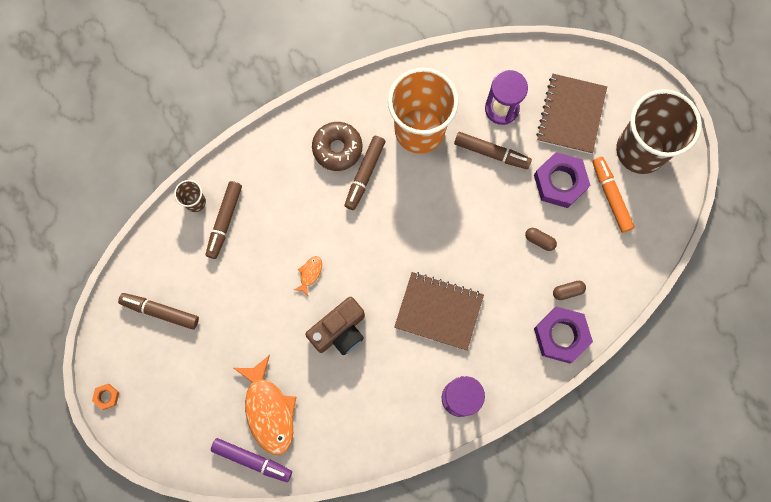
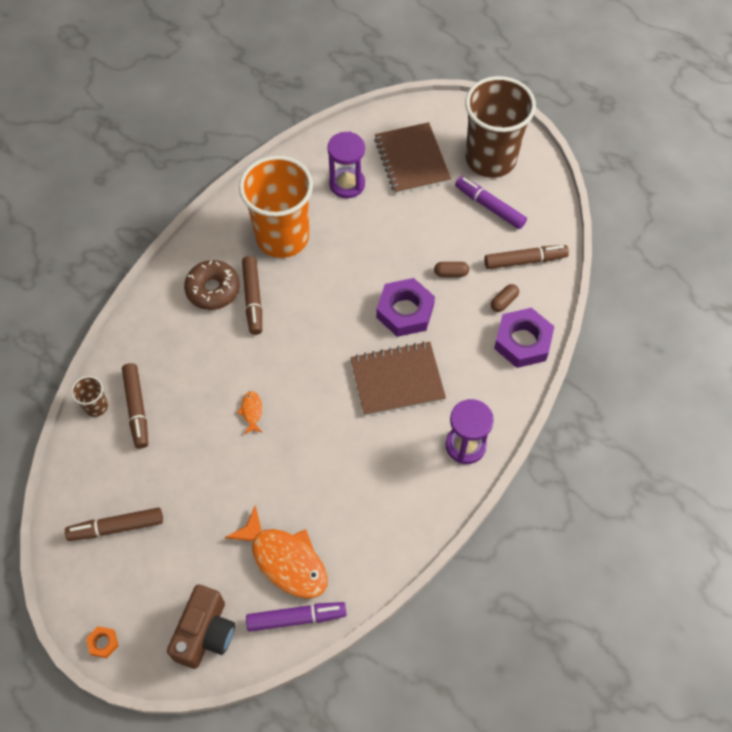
camera: 30 degrees left, 15 degrees down
(340, 331) = (312, 447): brown camera -> brown camera (205, 633)
(491, 153) = (360, 223): brown marker -> brown marker (524, 260)
(560, 182) = (438, 217): purple nut -> purple nut (405, 311)
(611, 197) = (490, 207): orange marker -> purple marker

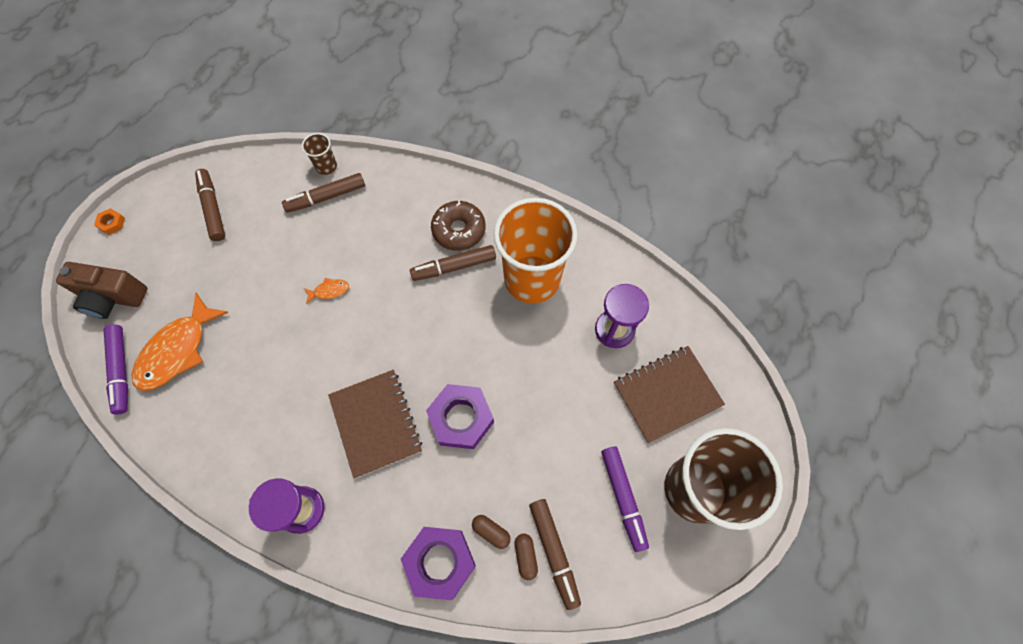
camera: 80 degrees right, 5 degrees up
(451, 273) = (519, 462): brown capsule -> brown capsule (525, 556)
(490, 207) = (623, 497): purple marker -> purple marker turned 135 degrees clockwise

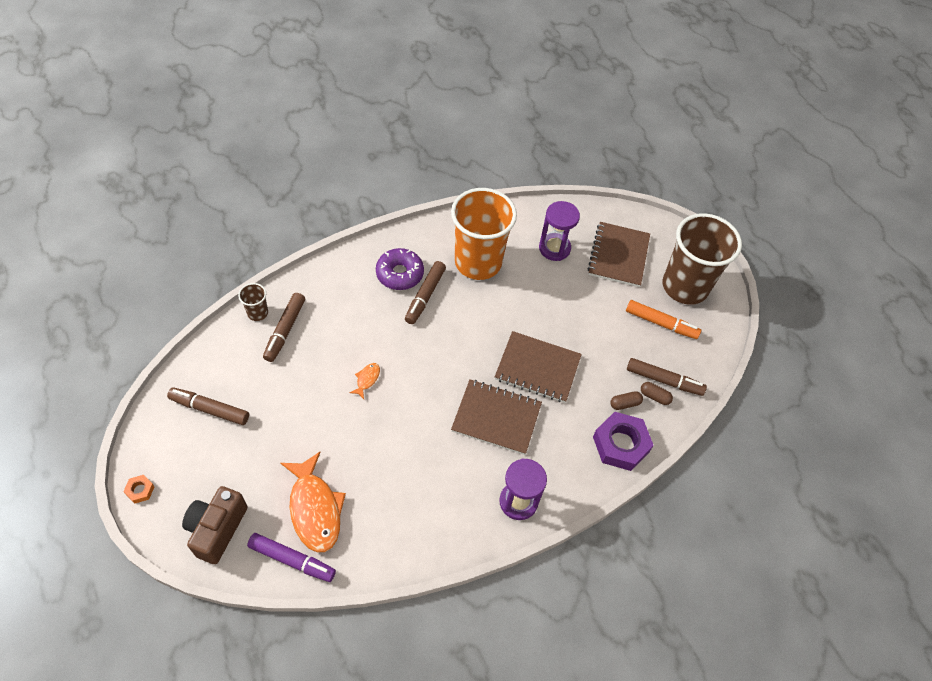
camera: 55 degrees left, 10 degrees down
(113, 298) = (217, 529): brown camera -> brown camera turned 150 degrees clockwise
(459, 230) = (400, 274): brown donut -> purple donut
(461, 418) = (537, 368): purple nut -> brown notebook
(623, 497) = (660, 323): purple marker -> orange marker

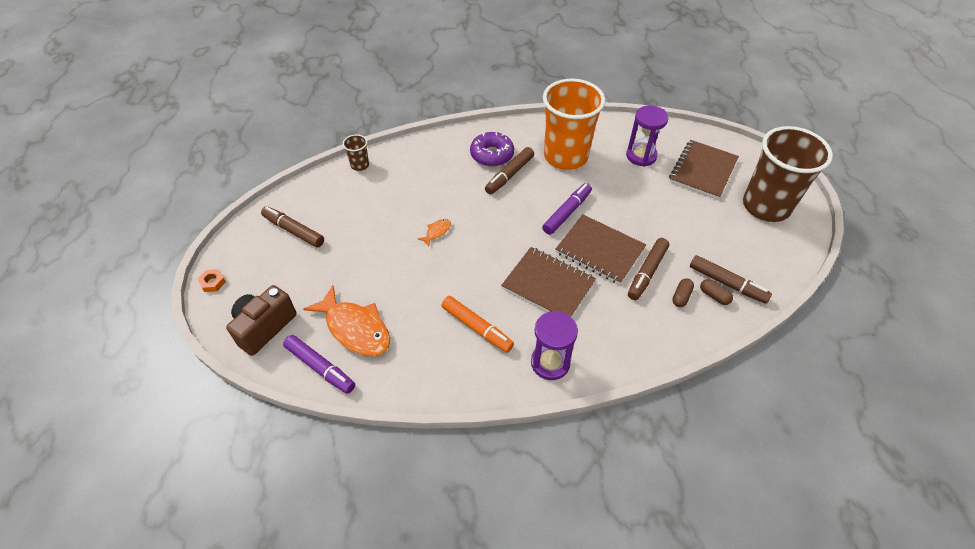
camera: 20 degrees right, 5 degrees down
(285, 330) = (378, 181): brown marker -> brown marker (647, 272)
(315, 509) = (355, 328): orange fish -> orange fish turned 45 degrees counterclockwise
(495, 331) = (566, 213): none -> purple marker
(620, 444) = (668, 332): purple nut -> none
(625, 404) = (681, 296): brown capsule -> brown capsule turned 60 degrees counterclockwise
(660, 323) = (734, 233): orange marker -> orange marker (476, 327)

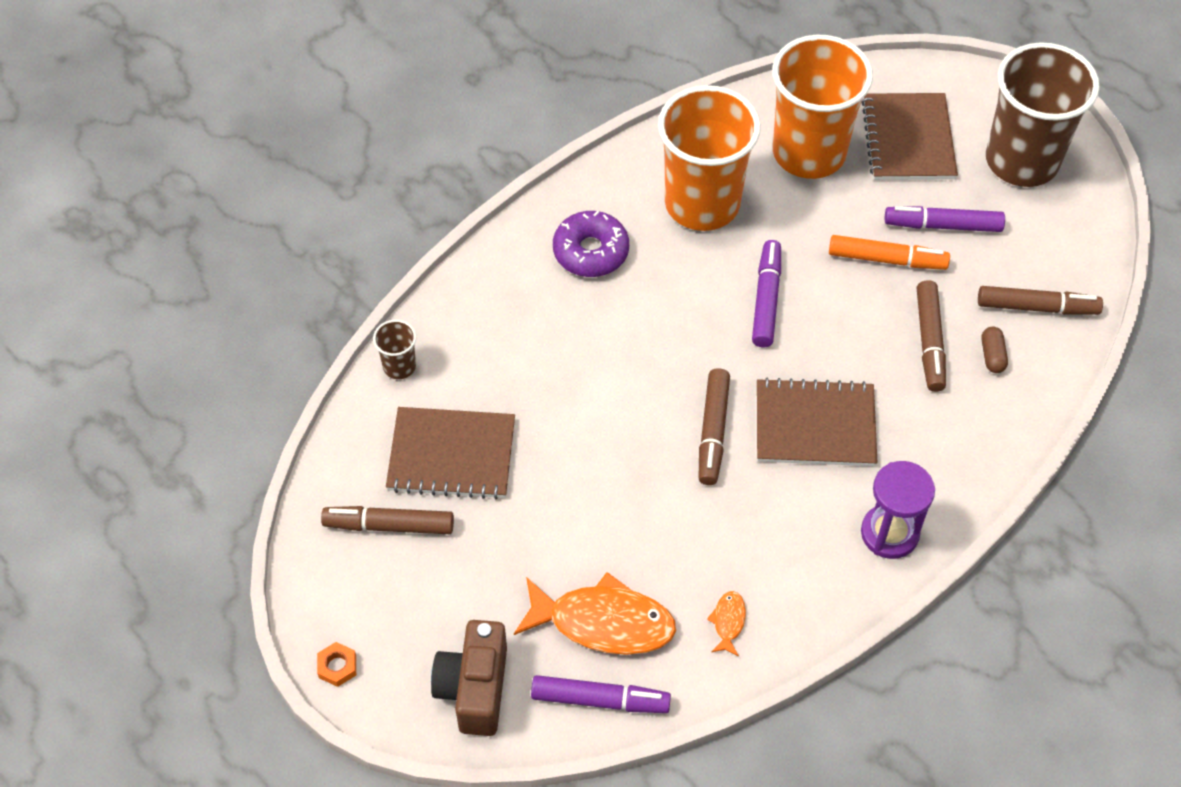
camera: 30 degrees left, 5 degrees up
(437, 232) = (604, 420): orange fish -> orange fish (728, 622)
(476, 327) = (764, 535): orange marker -> orange marker (886, 259)
(510, 175) = (642, 274): brown marker -> brown marker (713, 431)
(600, 250) = (848, 338): brown notebook -> brown notebook (451, 455)
(641, 156) = (809, 152): purple hourglass -> orange cup
(695, 219) = (943, 225): none -> purple marker
(714, 296) = (1031, 334): brown capsule -> none

